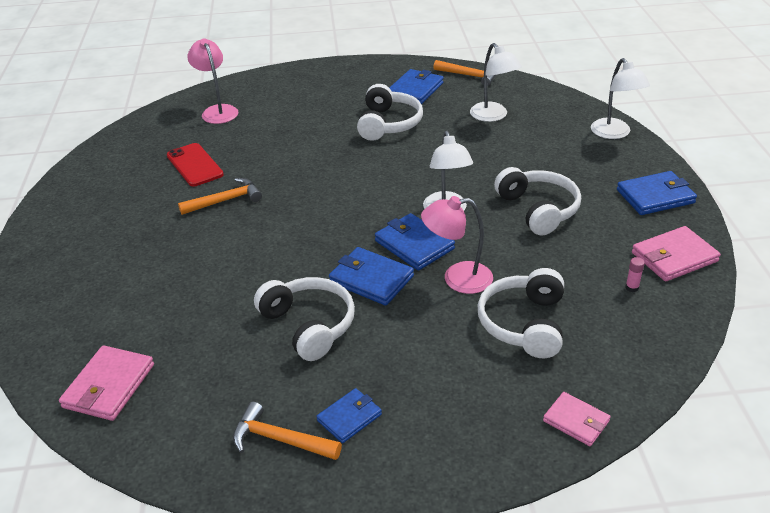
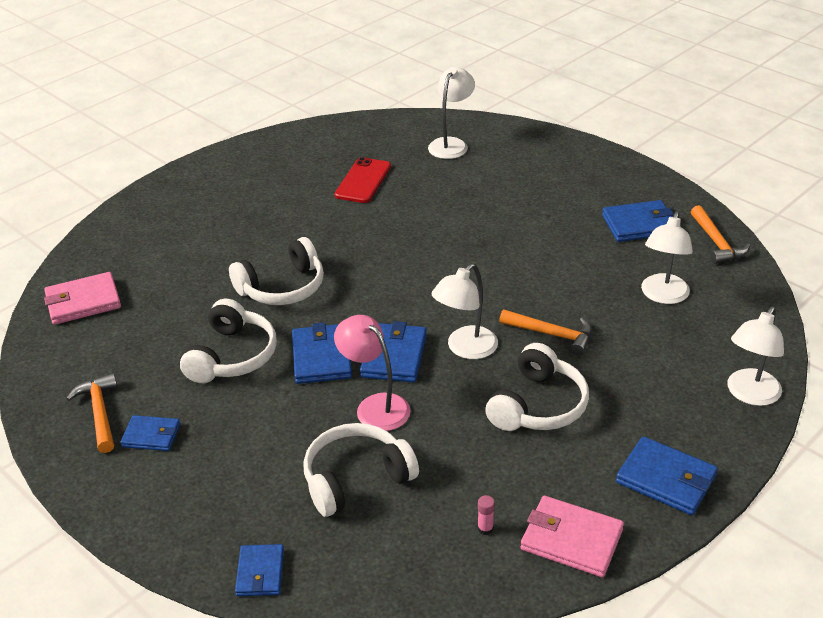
camera: 50 degrees right, 0 degrees up
(217, 111) = (451, 144): pink lamp -> white lamp
(225, 200) = (336, 224): orange hammer -> orange hammer (552, 334)
(388, 124) = (558, 241): white headphones -> white headphones (282, 287)
(576, 421) = (260, 572): pink wallet -> blue wallet

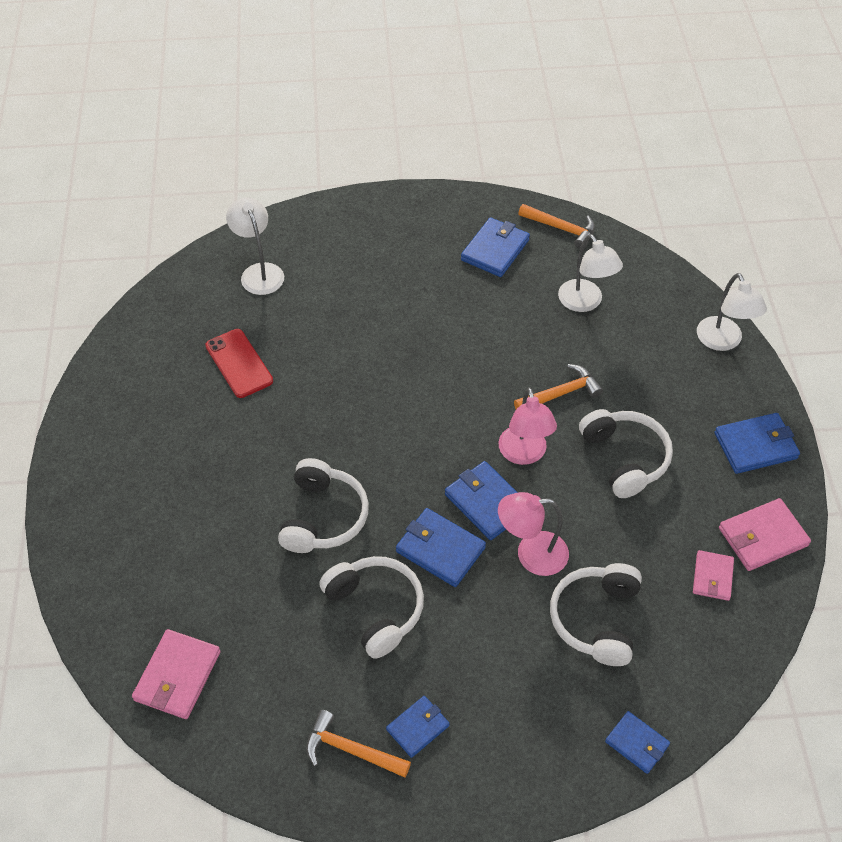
camera: 50 degrees left, 15 degrees up
(465, 349) = (524, 454): white lamp -> pink lamp
(485, 528) = (712, 577): pink glue stick -> pink wallet

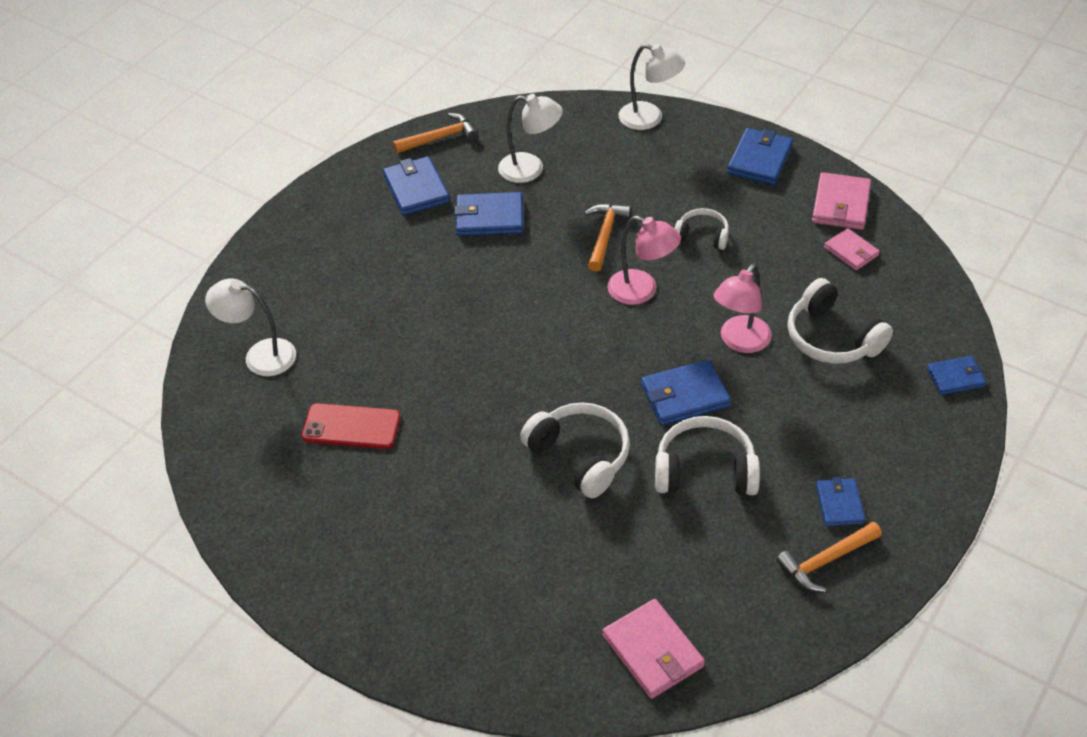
camera: 50 degrees left, 5 degrees down
(487, 502) = (666, 341): blue wallet -> blue wallet (489, 217)
(624, 458) = (702, 236): white headphones -> white headphones, size x0.60

